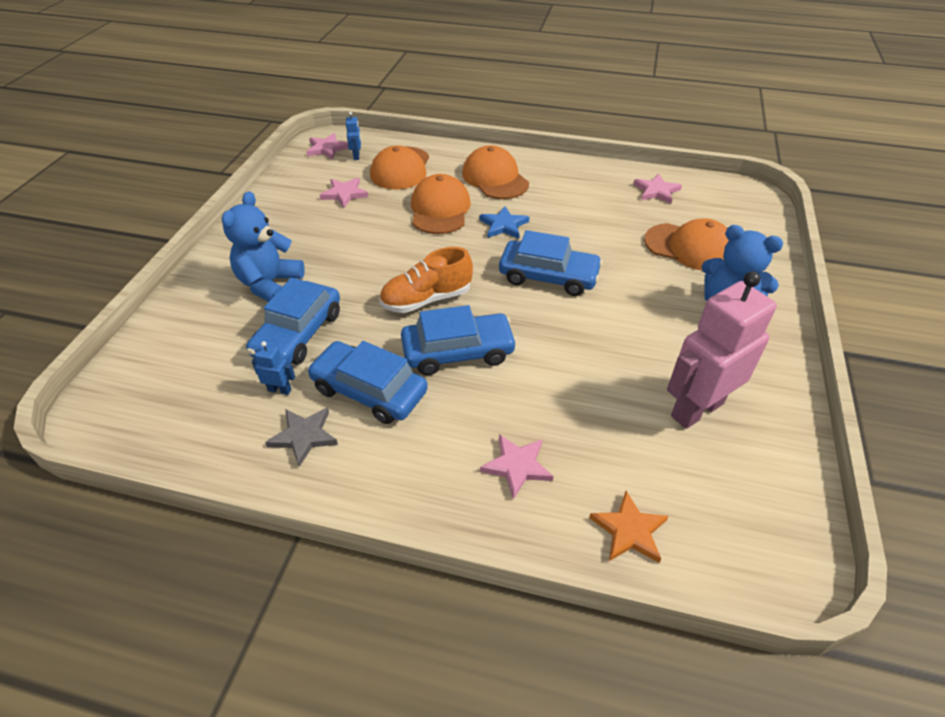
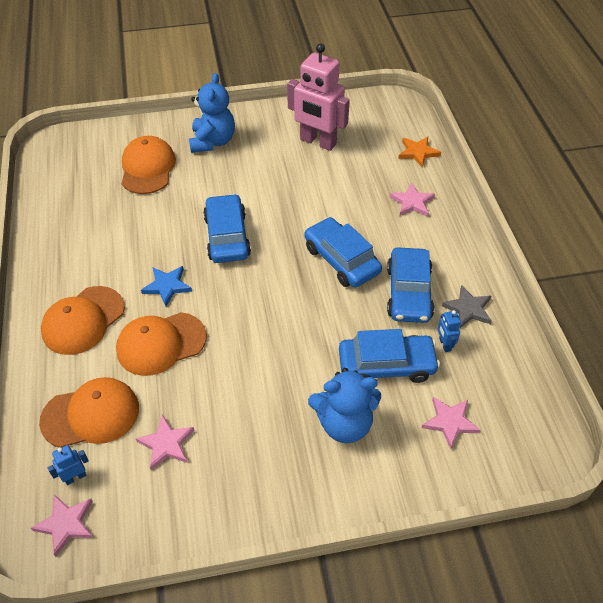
camera: 115 degrees left, 5 degrees up
(426, 299) = (297, 300): orange shoe -> none
(656, 191) = (66, 200): pink star -> pink star (450, 422)

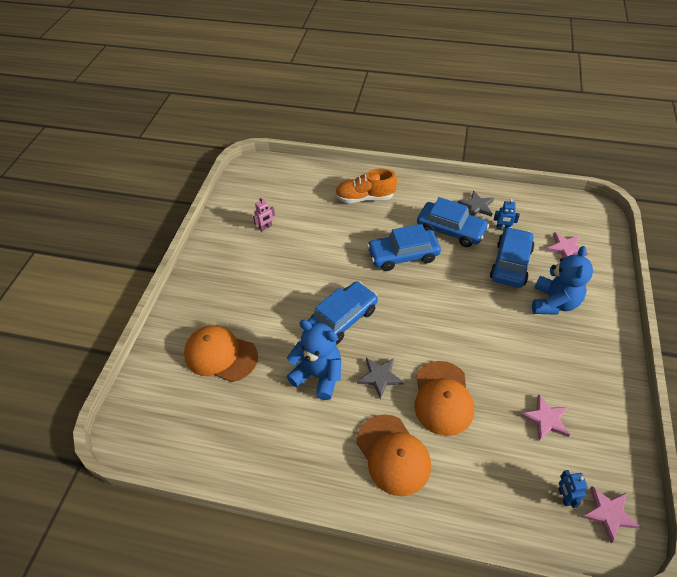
camera: 65 degrees left, 0 degrees up
(91, 415) = (502, 470): orange cap -> none
(167, 286) = (380, 377): blue star -> grey star
(212, 141) = (217, 296): blue teddy bear -> blue teddy bear (318, 375)
(227, 236) = (342, 319): blue car -> blue car turned 120 degrees clockwise
(318, 142) = (265, 227): pink robot -> pink robot, size x0.40
(412, 202) = (365, 198): pink star -> orange shoe
(418, 152) = (315, 176): orange star -> none

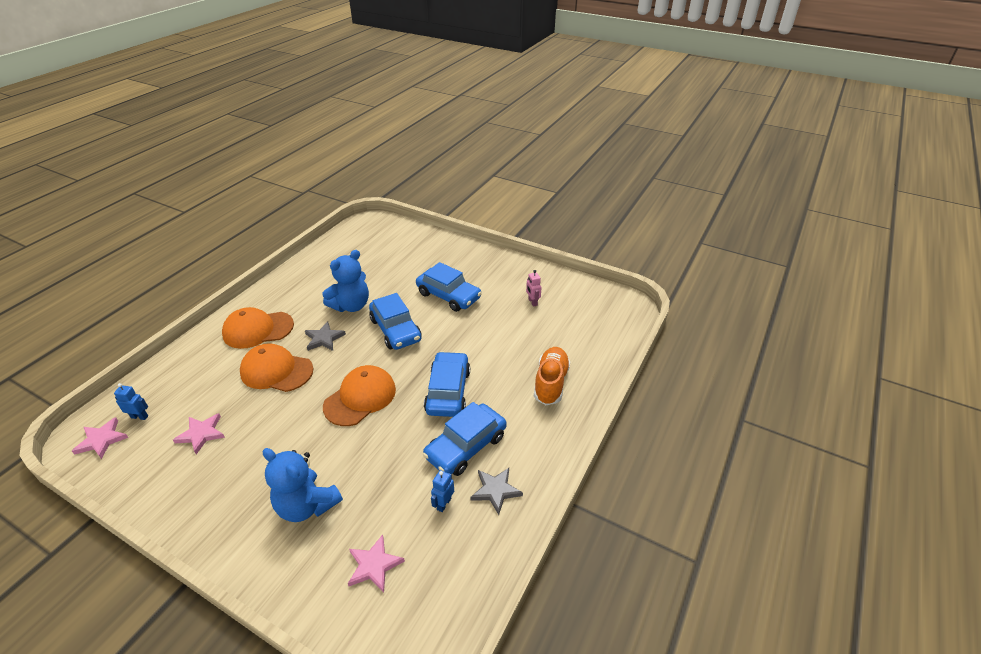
camera: 105 degrees right, 10 degrees down
(220, 355) = (404, 262): orange cap -> orange cap (360, 398)
(510, 263) = (385, 486): blue car -> blue car (448, 295)

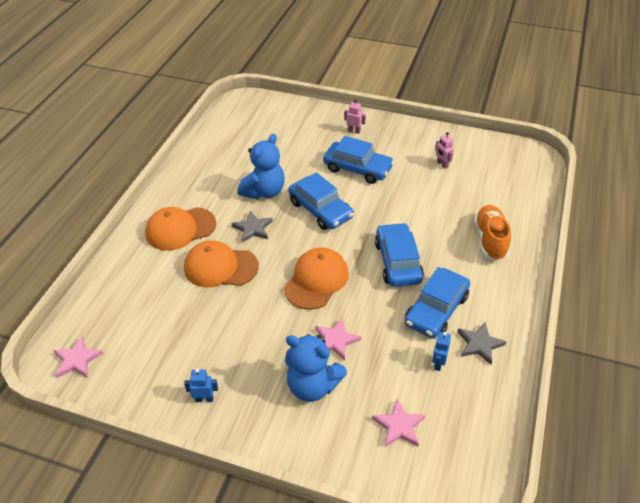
camera: 10 degrees left, 5 degrees up
(139, 416) = (104, 332): blue robot -> blue robot (204, 399)
(201, 434) = (176, 338): pink star -> pink star (336, 340)
(460, 260) = (354, 131): none -> pink robot

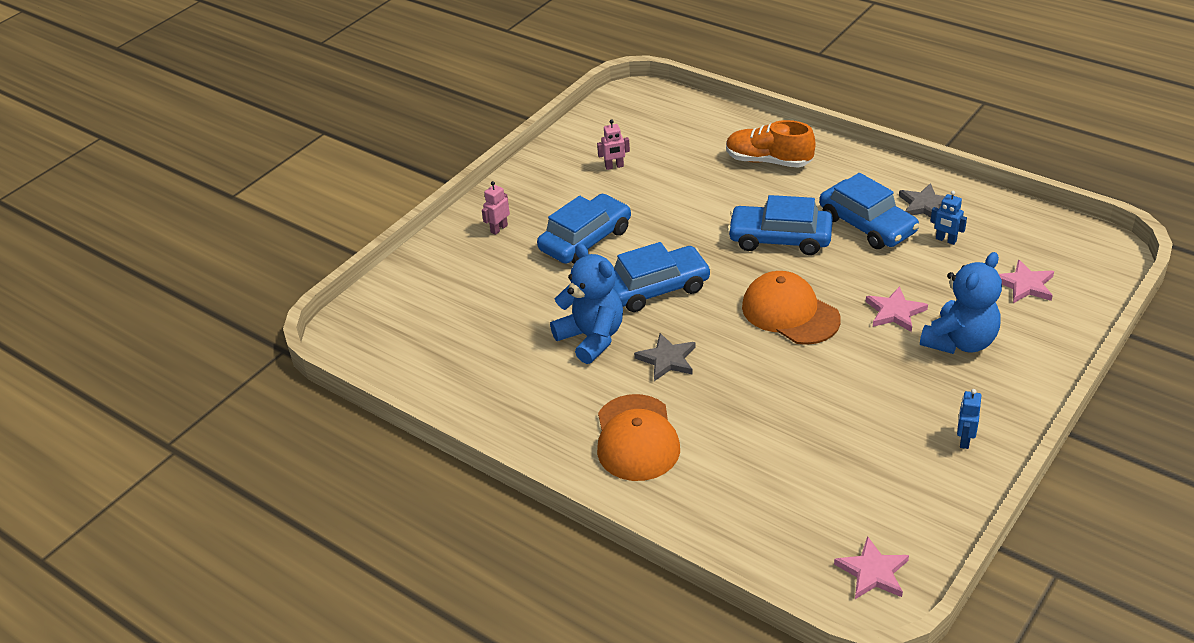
camera: 70 degrees left, 5 degrees down
(220, 267) = (734, 401): orange cap -> none

